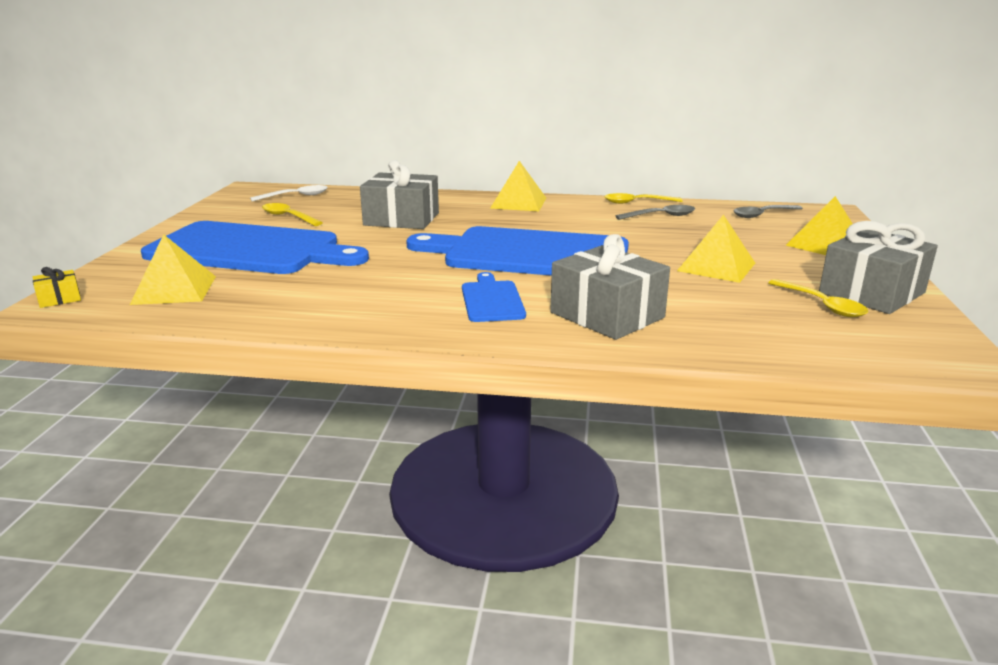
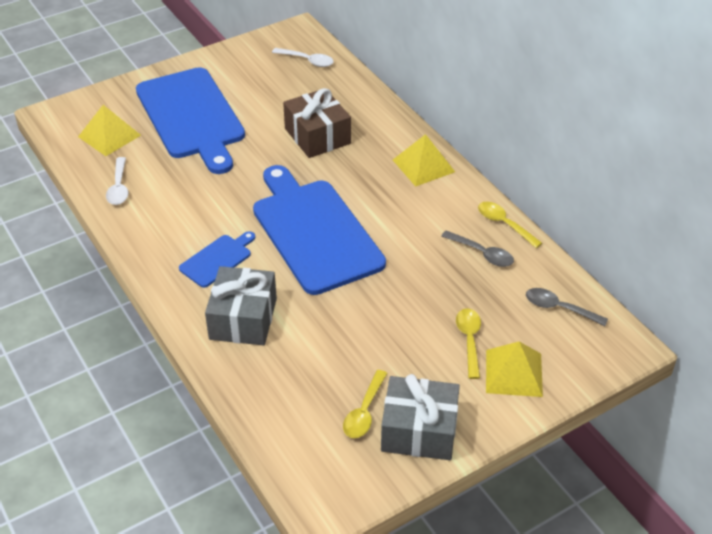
camera: 50 degrees right, 20 degrees up
(59, 299) = (61, 109): yellow gift -> none
(270, 310) = (119, 187): none -> white spoon
(288, 217) = (263, 88): yellow spoon -> yellow spoon (469, 340)
(401, 219) = (317, 136): grey gift -> brown gift
(716, 267) = (389, 331): yellow pyramid -> none

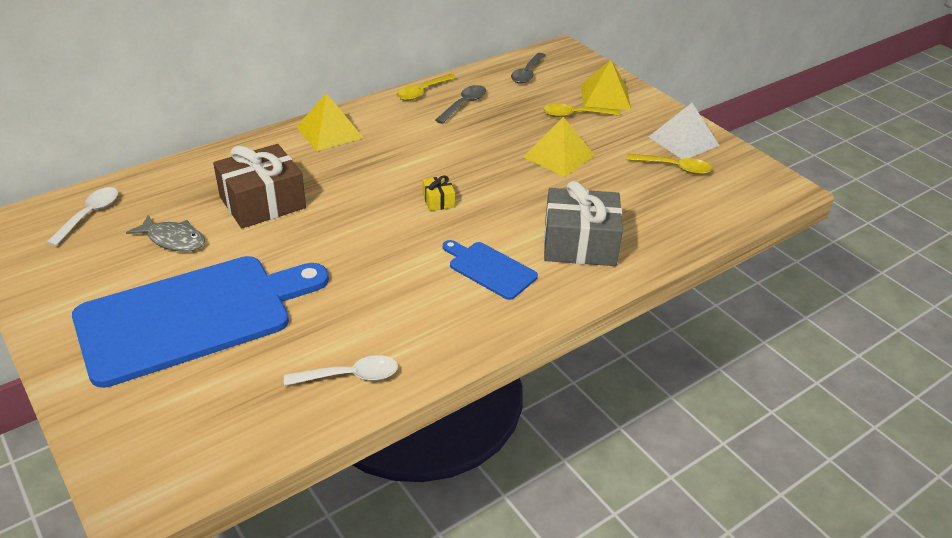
camera: 95 degrees left, 5 degrees down
(109, 136) = (220, 405): yellow pyramid -> yellow pyramid (558, 156)
(275, 99) = (173, 240): none -> grey fish
(314, 232) = (438, 201): blue cutting board -> yellow gift
(419, 431) = (683, 141): grey gift -> white pyramid

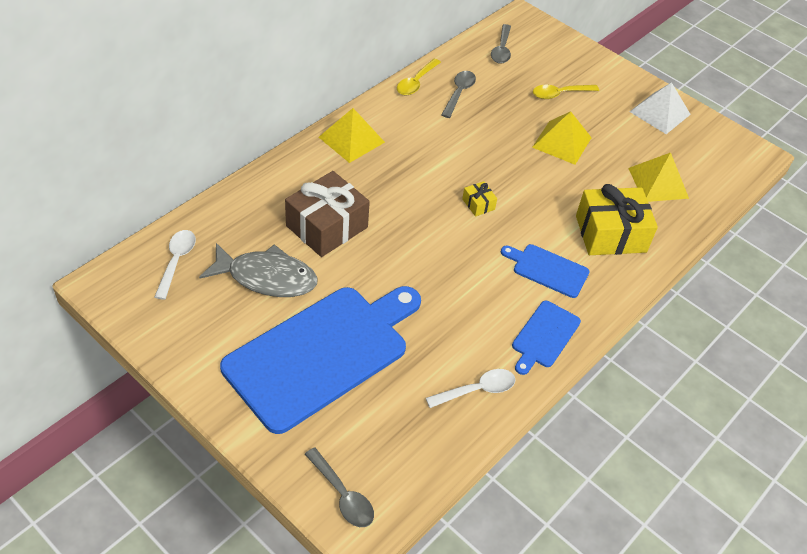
camera: 15 degrees left, 10 degrees up
(136, 461) = (343, 495): none -> grey spoon
(173, 240) = (266, 277): grey fish -> grey fish, size x1.55
(456, 333) = (544, 336): none -> blue cutting board
(579, 244) = (610, 234): grey gift -> yellow gift
(605, 96) = (578, 70): yellow pyramid -> yellow pyramid (658, 183)
(674, 168) = (661, 143): yellow spoon -> none

